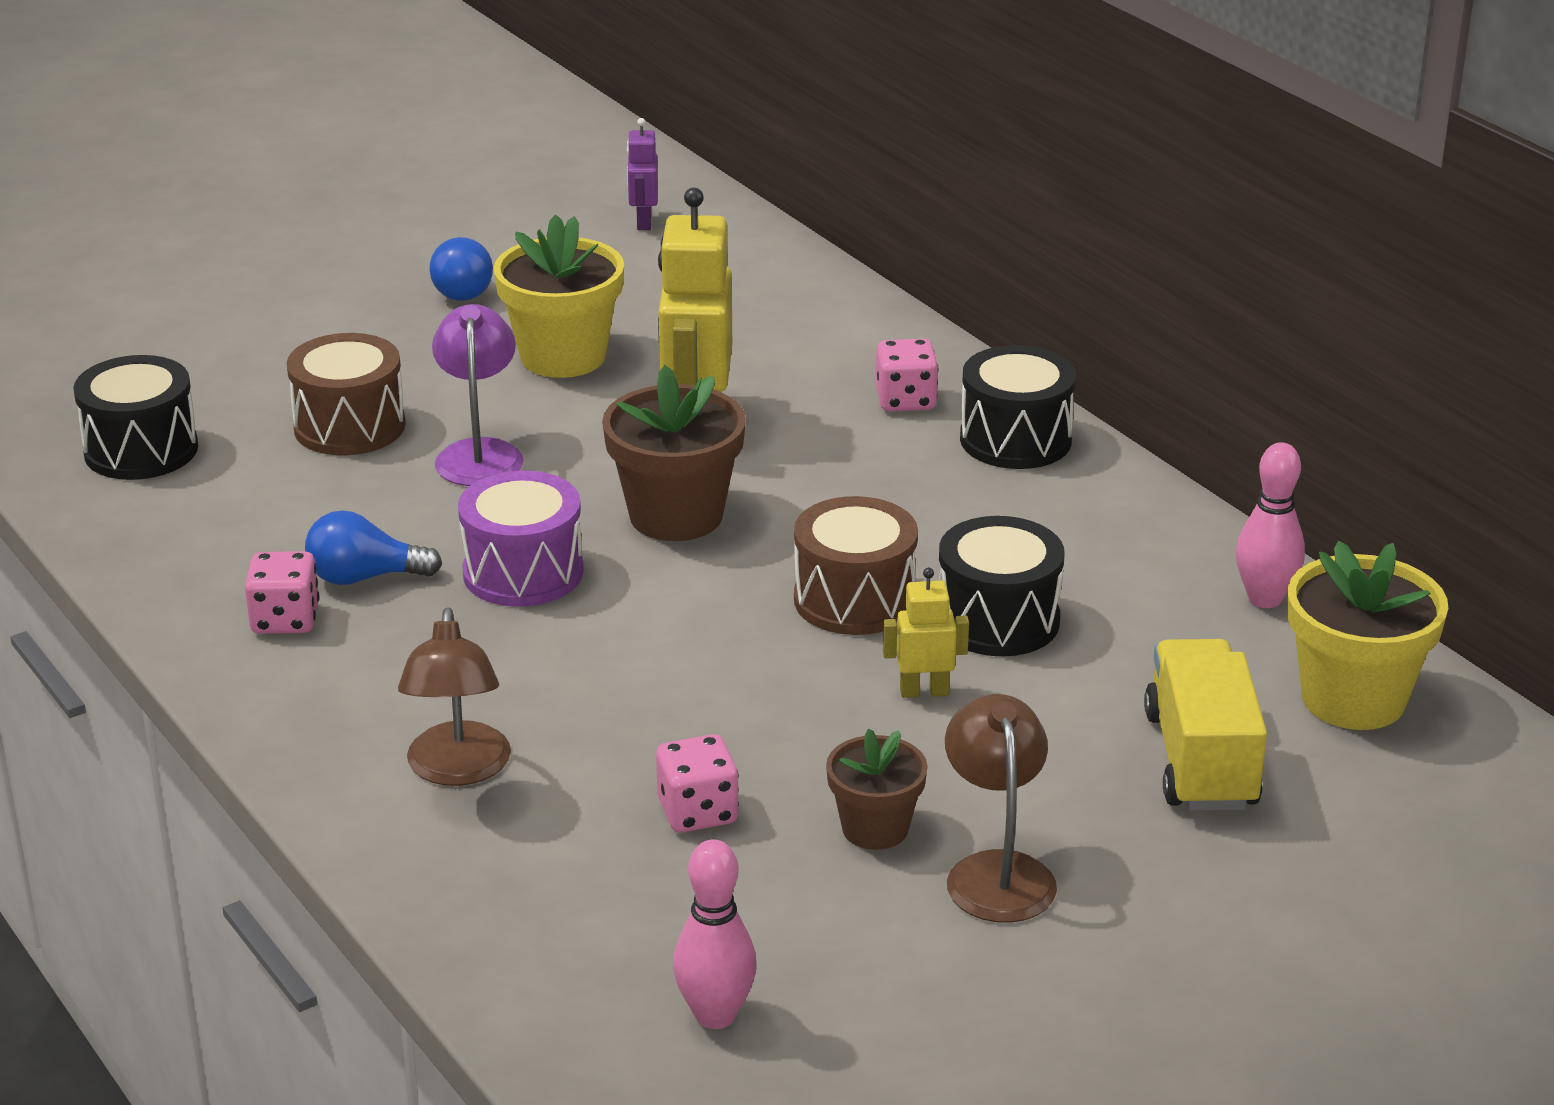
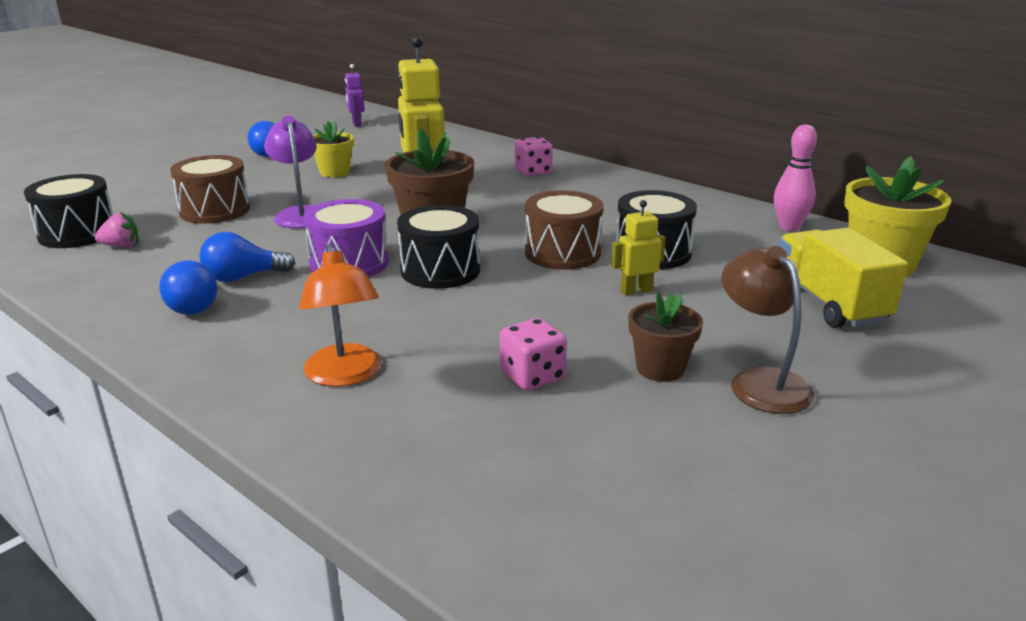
camera: 15 degrees left, 5 degrees down
(201, 486) = (121, 246): none -> pink strawberry
(285, 620) = (192, 305): pink dice -> blue light bulb
(458, 770) = (345, 375): brown lamp -> orange lamp
(563, 356) = (334, 172): yellow flower pot -> yellow flower pot, size x0.61
(715, 1015) = (630, 519): pink bowling pin -> none
(1015, 439) = (602, 180): black drum -> black drum (440, 270)

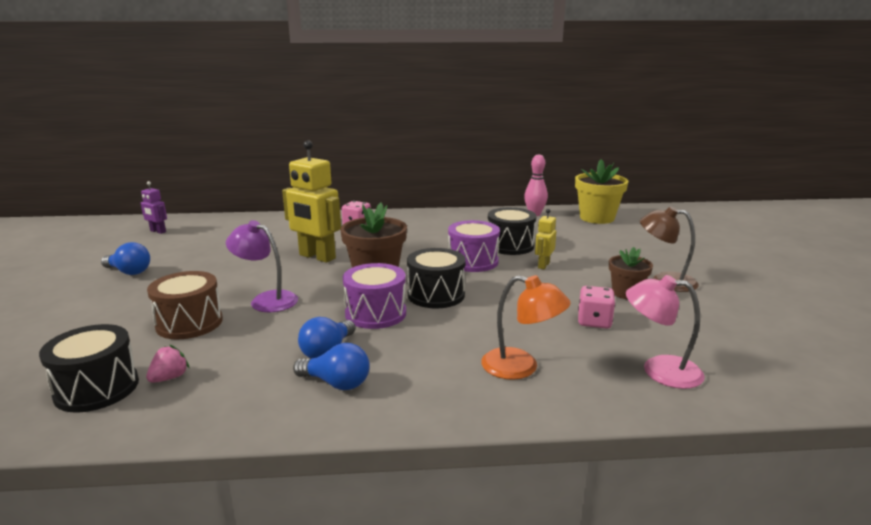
camera: 45 degrees left, 5 degrees down
(334, 172) = (223, 266): yellow flower pot -> none
(468, 463) = (659, 370): none -> pink lamp
(562, 253) = (473, 261): brown drum -> purple drum
(828, 303) = (616, 240): yellow truck -> none

